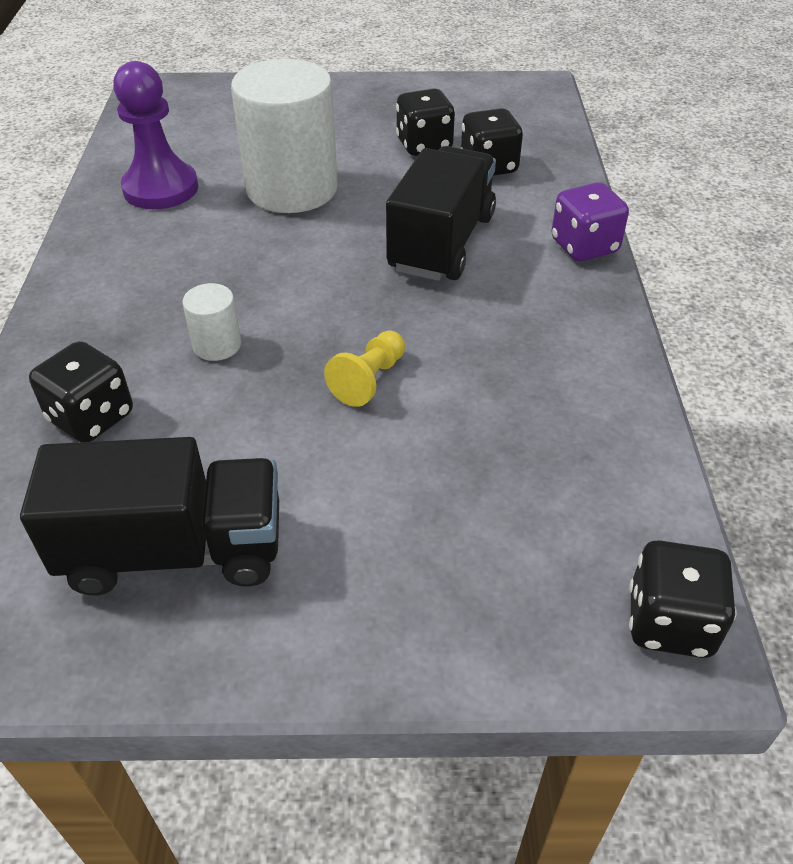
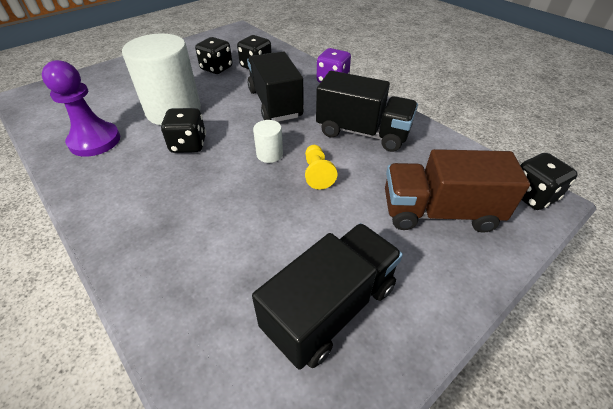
camera: 40 degrees left, 0 degrees up
(91, 417) = (199, 274): black dice -> black dice (188, 145)
(217, 345) = (225, 198): white cylinder -> white cylinder (269, 154)
(470, 541) = (439, 212): none -> brown truck
(517, 357) = (362, 133): none -> black truck

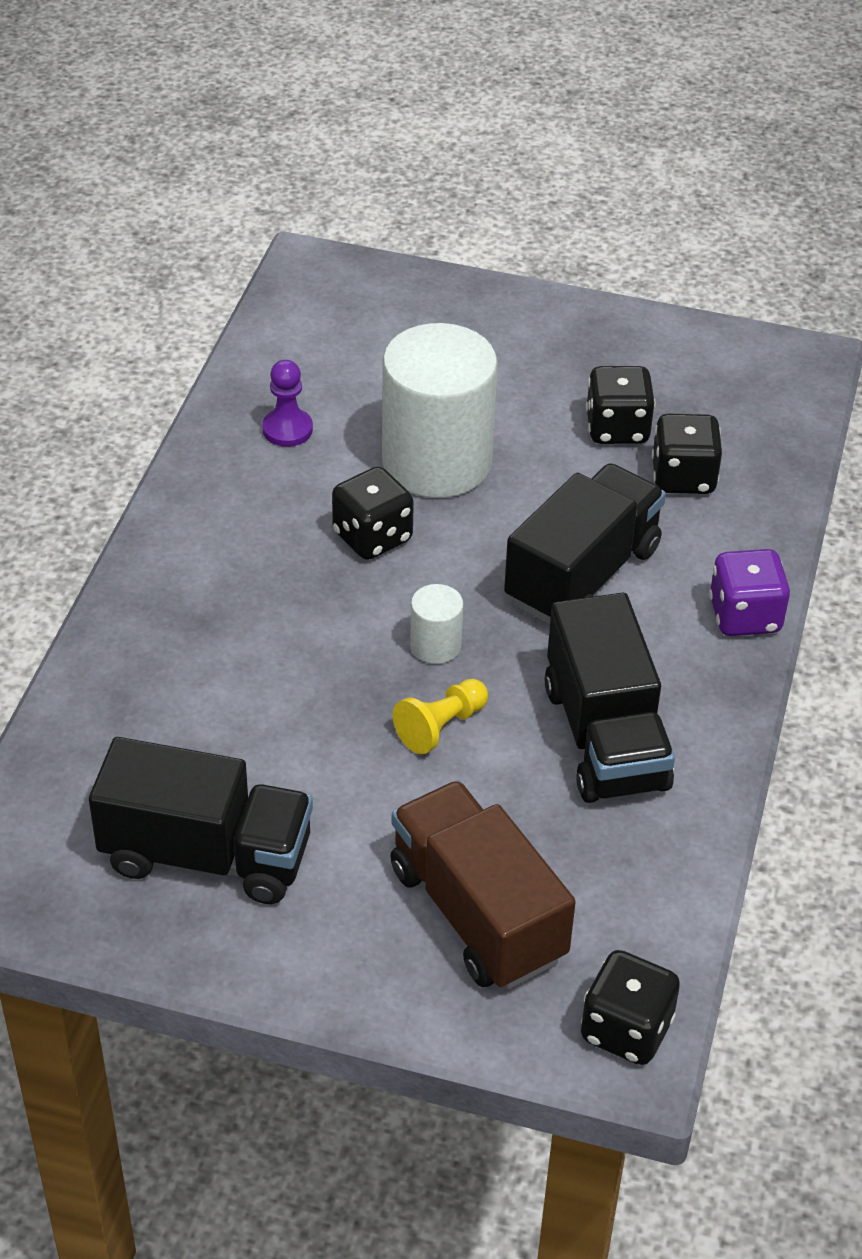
camera: 55 degrees right, 0 degrees up
(95, 141) = (287, 429): purple pawn -> purple pawn, size x0.57

